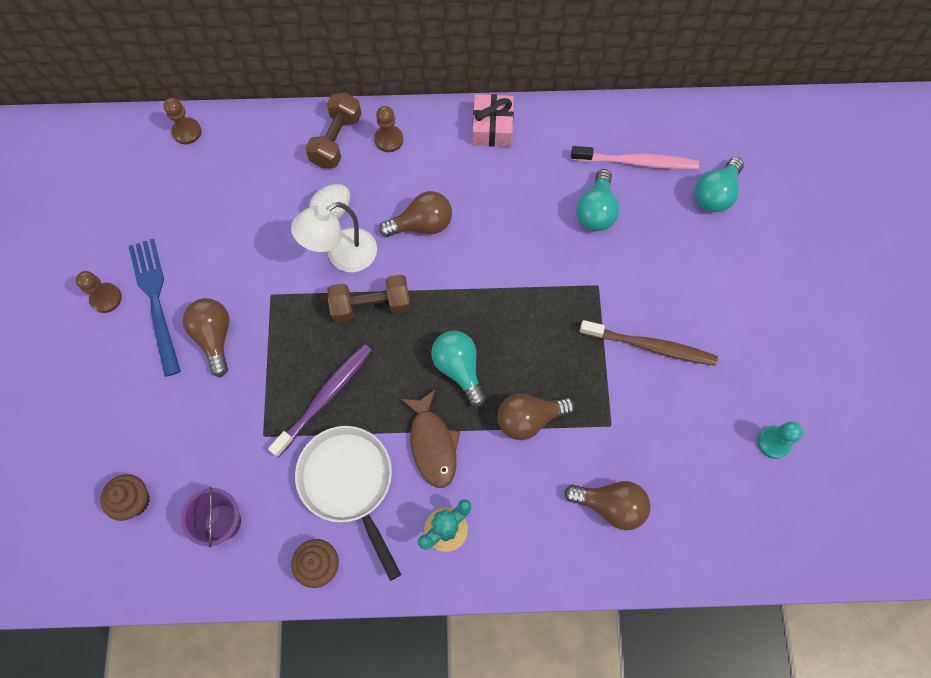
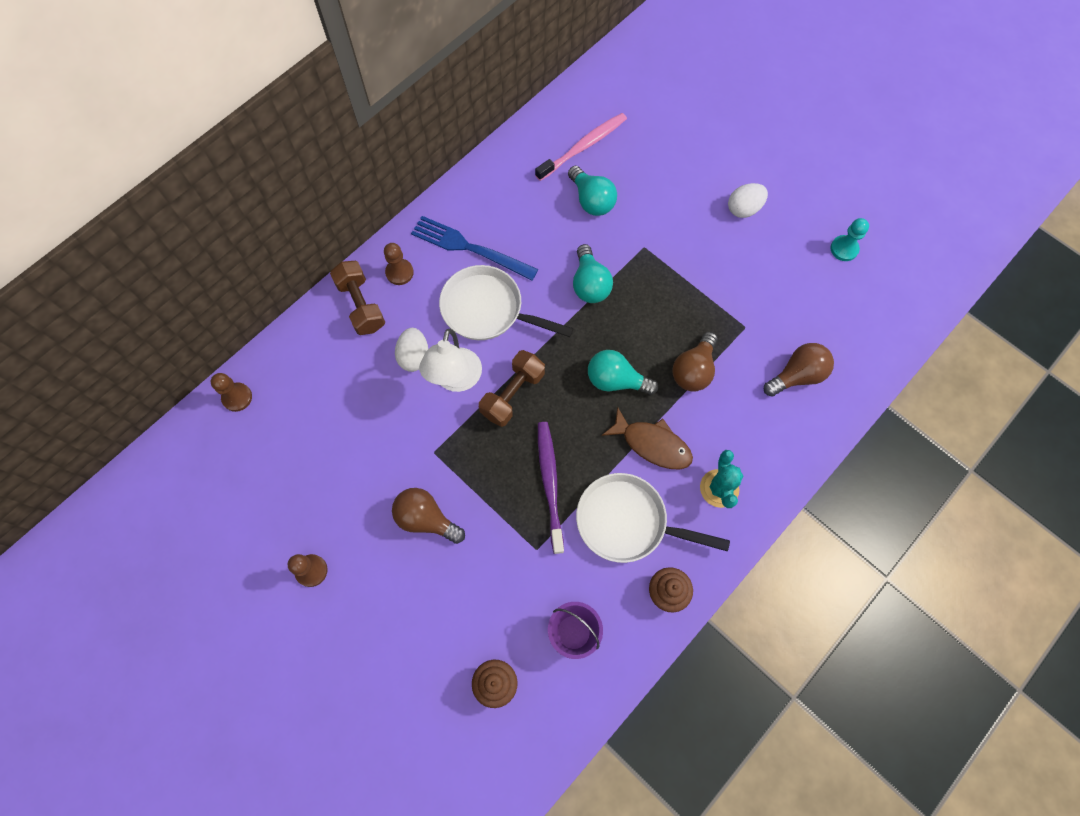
camera: 45 degrees left, 0 degrees up
(155, 300) = (352, 536): blue fork -> blue fork (469, 248)
(422, 224) = (487, 309): brown light bulb -> white pan
(492, 127) = (463, 203): pink gift -> none
(651, 346) = (716, 256): brown toothbrush -> none
(715, 194) = (652, 126): turquoise light bulb -> turquoise light bulb (589, 284)
(719, 329) = (743, 209): none -> white egg

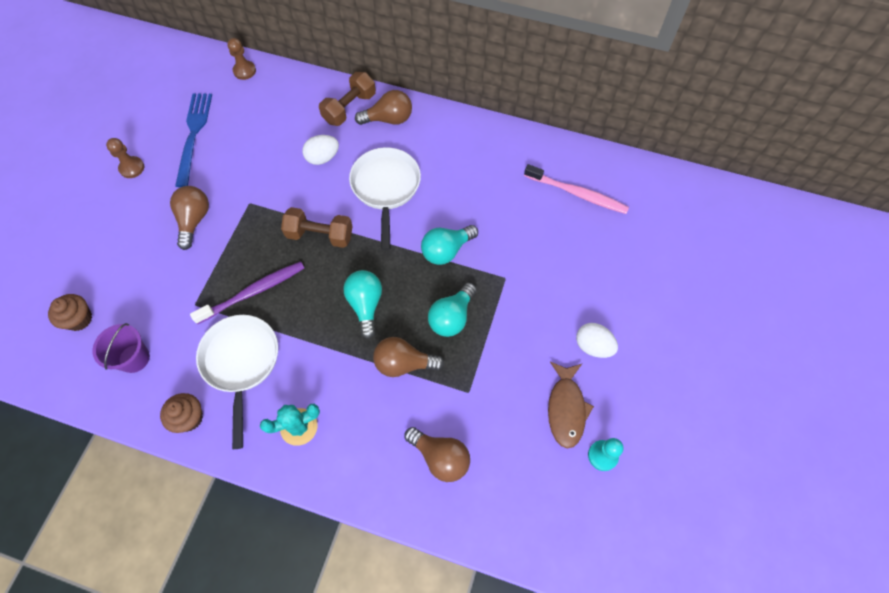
camera: 65 degrees right, 5 degrees down
(399, 272) = (389, 119): brown pawn -> brown light bulb
(455, 380) = (315, 192): white lamp -> none
(469, 248) = (434, 154): blue fork -> blue fork (194, 135)
(591, 200) = (528, 220): turquoise light bulb -> turquoise light bulb (452, 317)
(652, 444) = (319, 356): brown fish -> brown fish (566, 409)

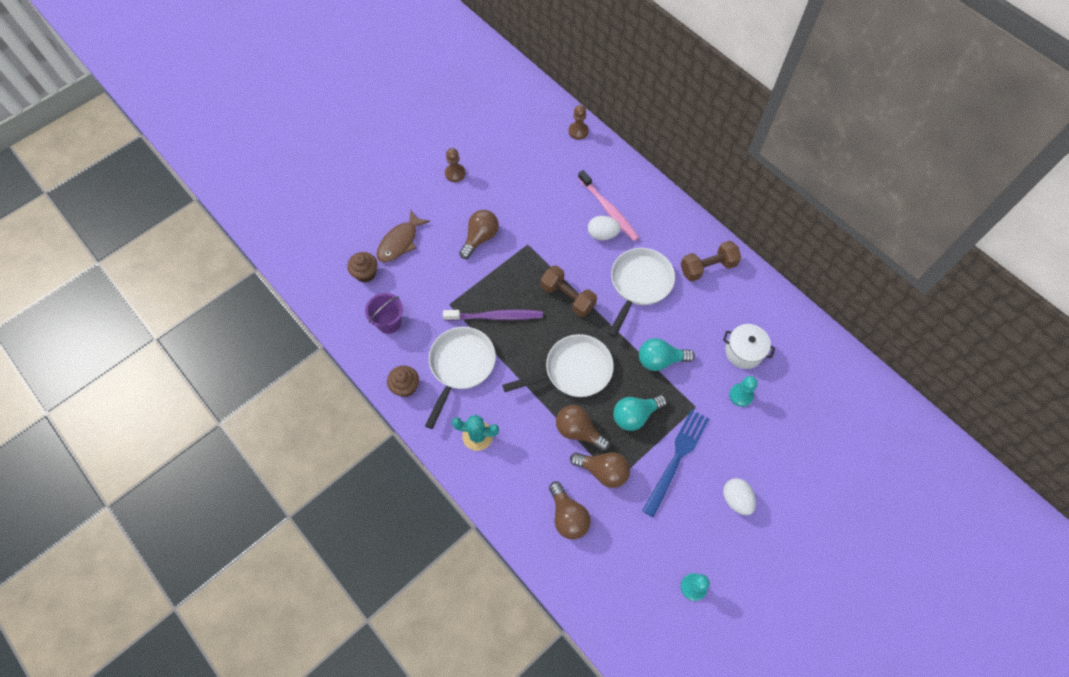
camera: 30 degrees right, 0 degrees up
(194, 135) = (513, 168): blue fork -> blue fork (677, 458)
(349, 108) = (646, 202): brown dumbbell -> brown dumbbell (707, 267)
(365, 305) = (573, 370): turquoise light bulb -> white pan
(389, 119) = (673, 227): brown light bulb -> brown light bulb (603, 471)
(520, 203) = (743, 352): none -> white pot
(541, 245) = (741, 395): none -> turquoise pawn
(566, 409) = (685, 535): brown fish -> brown fish (400, 242)
(578, 194) = (798, 369): pink toothbrush -> pink toothbrush (609, 210)

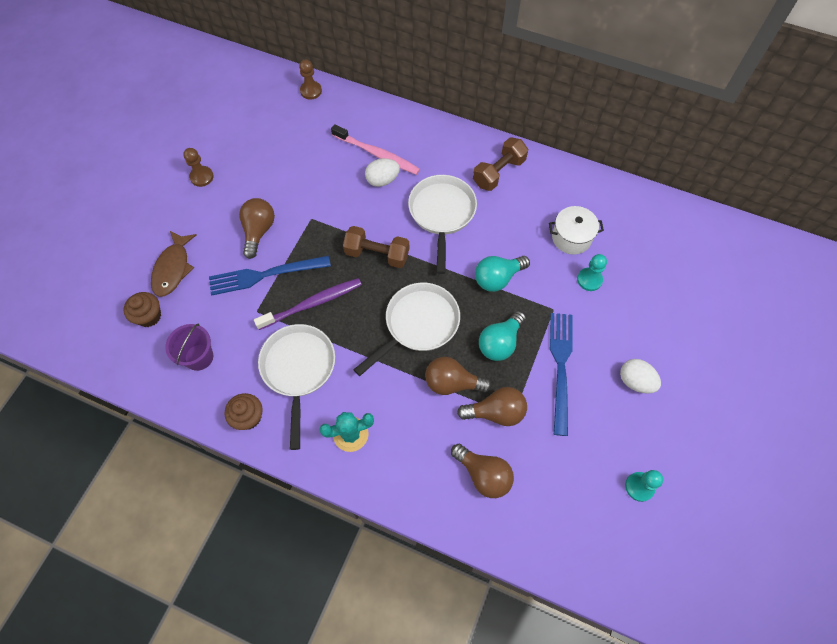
camera: 25 degrees left, 0 degrees up
(469, 277) = (265, 275): none -> blue fork

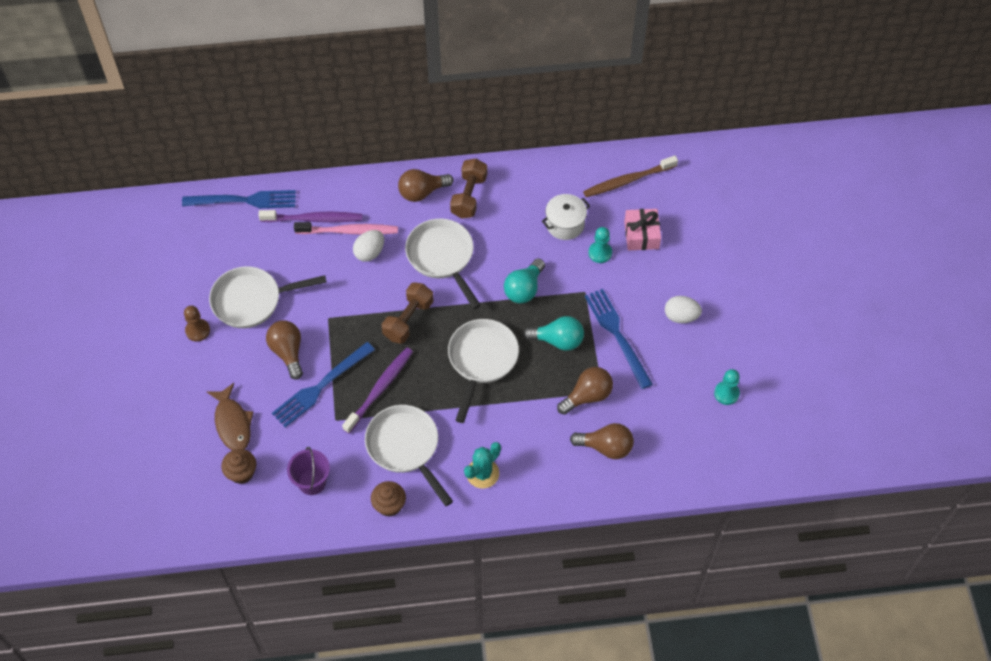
camera: 30 degrees left, 5 degrees down
(260, 173) = (251, 300): none -> white pan
(311, 91) = (244, 200): brown pawn -> blue fork
(356, 131) = (314, 219): none -> purple toothbrush
(377, 254) = (408, 320): brown dumbbell -> brown dumbbell turned 45 degrees counterclockwise
(452, 383) = (539, 392): brown light bulb -> brown light bulb (422, 192)
(500, 342) = (558, 340): turquoise light bulb -> turquoise light bulb turned 90 degrees counterclockwise
(640, 282) = (641, 235): none -> pink gift
(654, 226) = (627, 181): none -> brown toothbrush

